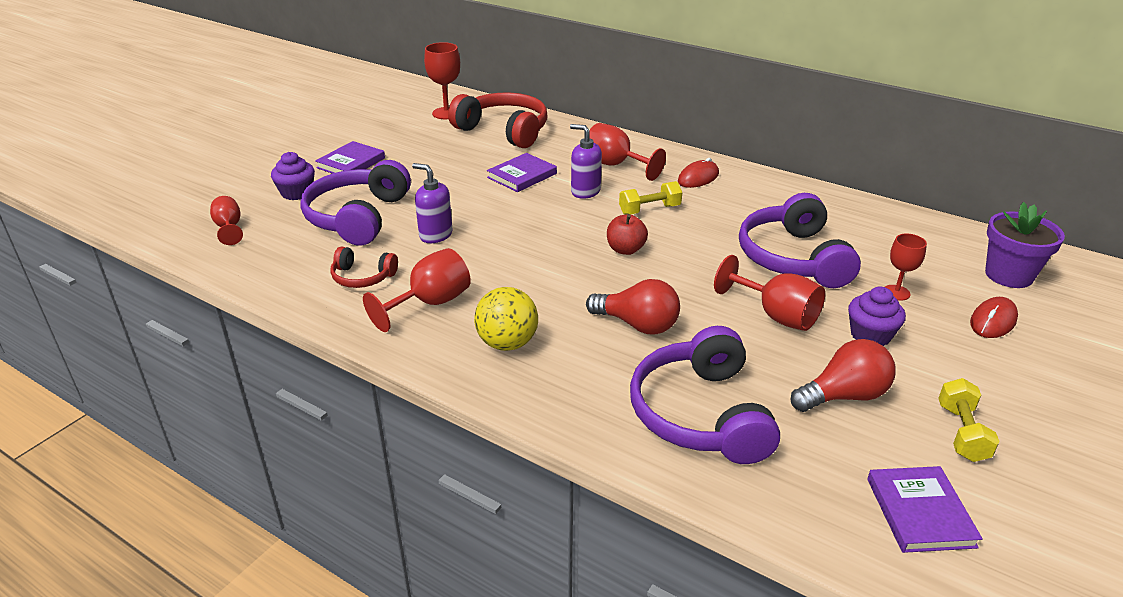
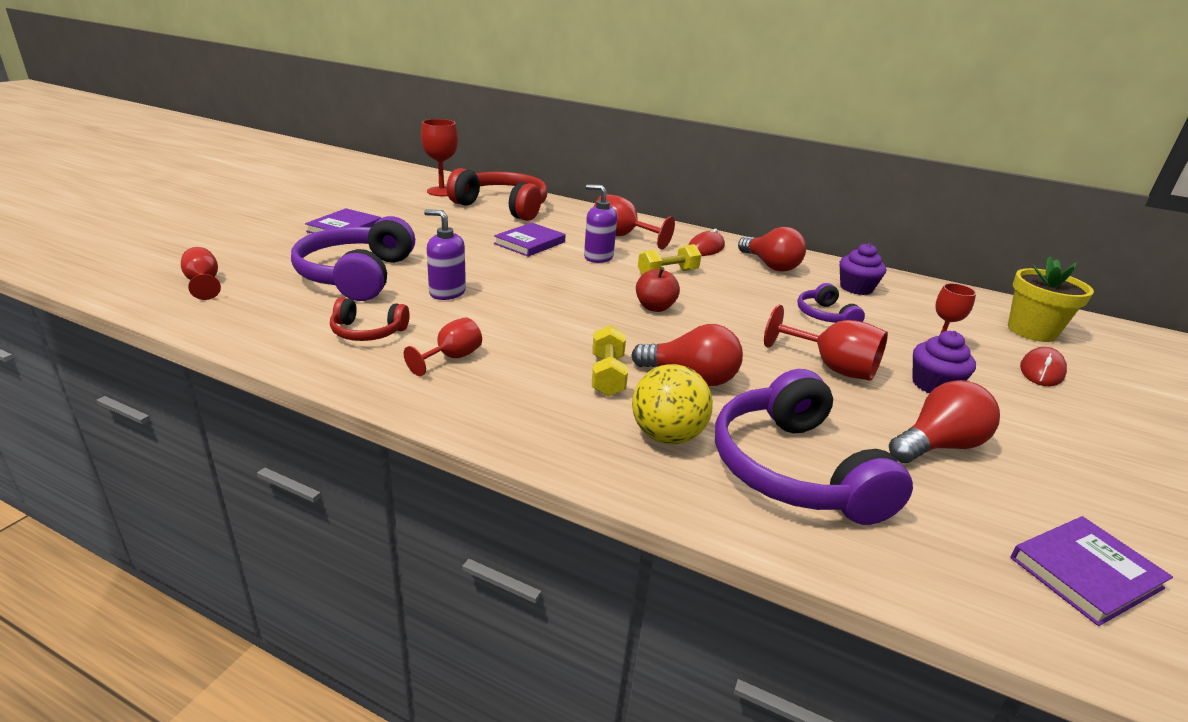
camera: 10 degrees left, 5 degrees down
(296, 193) = (284, 253): purple cupcake -> purple cupcake (856, 288)
(430, 303) = (452, 358): red goblet -> red goblet, size x0.64
(507, 343) = (550, 398): yellow ball -> yellow ball (667, 436)
(759, 198) = (770, 265): none -> red light bulb
(793, 258) = (825, 316): purple headphones -> purple headphones, size x0.51
(920, 512) = (1085, 573): purple book -> purple book turned 75 degrees clockwise
(961, 433) = (1076, 480): yellow dumbbell -> yellow dumbbell (607, 375)
(1008, 275) = (1031, 331): purple flower pot -> yellow flower pot

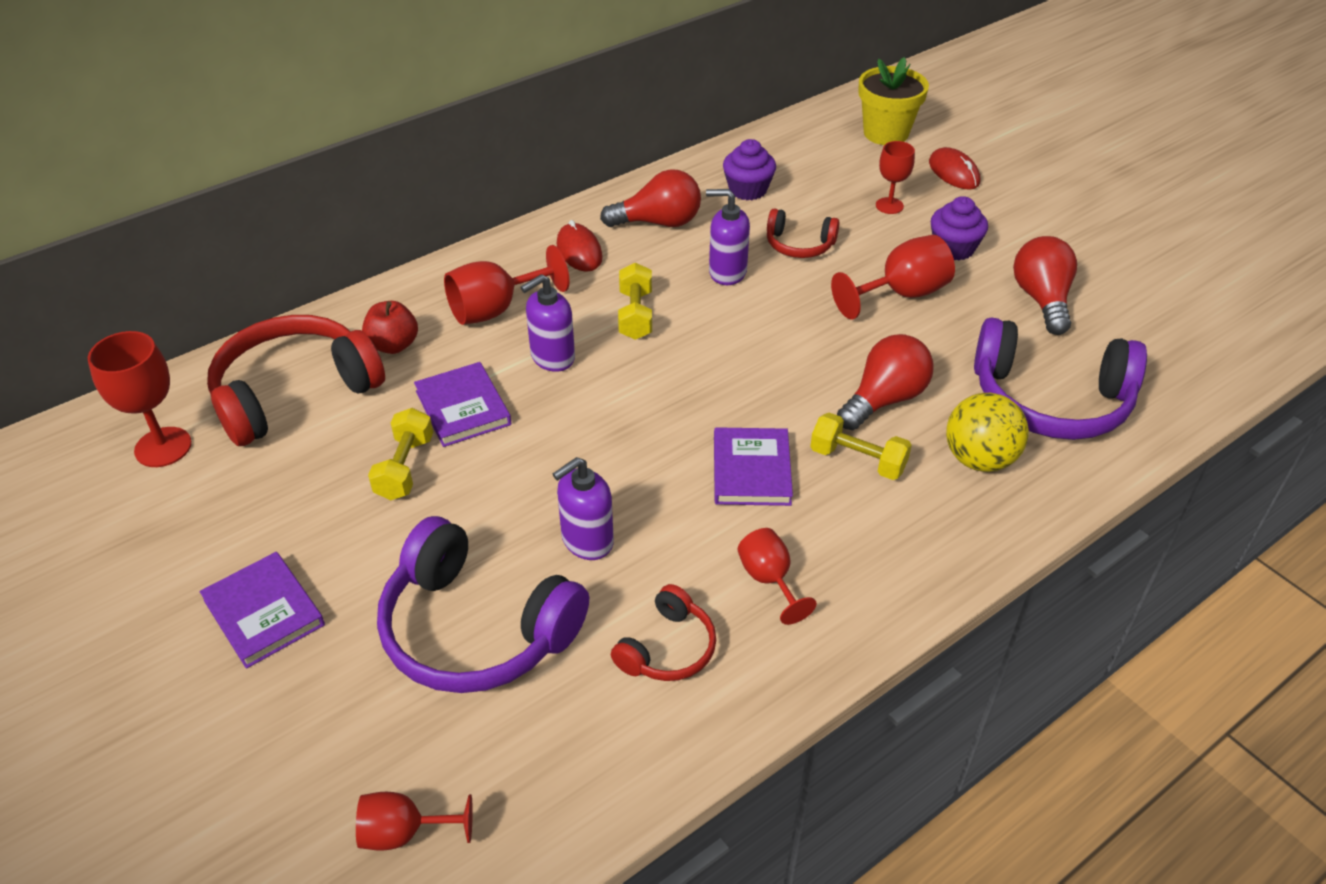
camera: 60 degrees left, 15 degrees up
(469, 238) = (405, 468): none -> yellow dumbbell
(655, 307) = (721, 363): red apple -> red apple (393, 345)
(753, 295) = (727, 272): none -> purple soap dispenser
(825, 316) = (799, 245): purple headphones -> red headphones
(1085, 573) = (1196, 317): purple book -> purple book (751, 470)

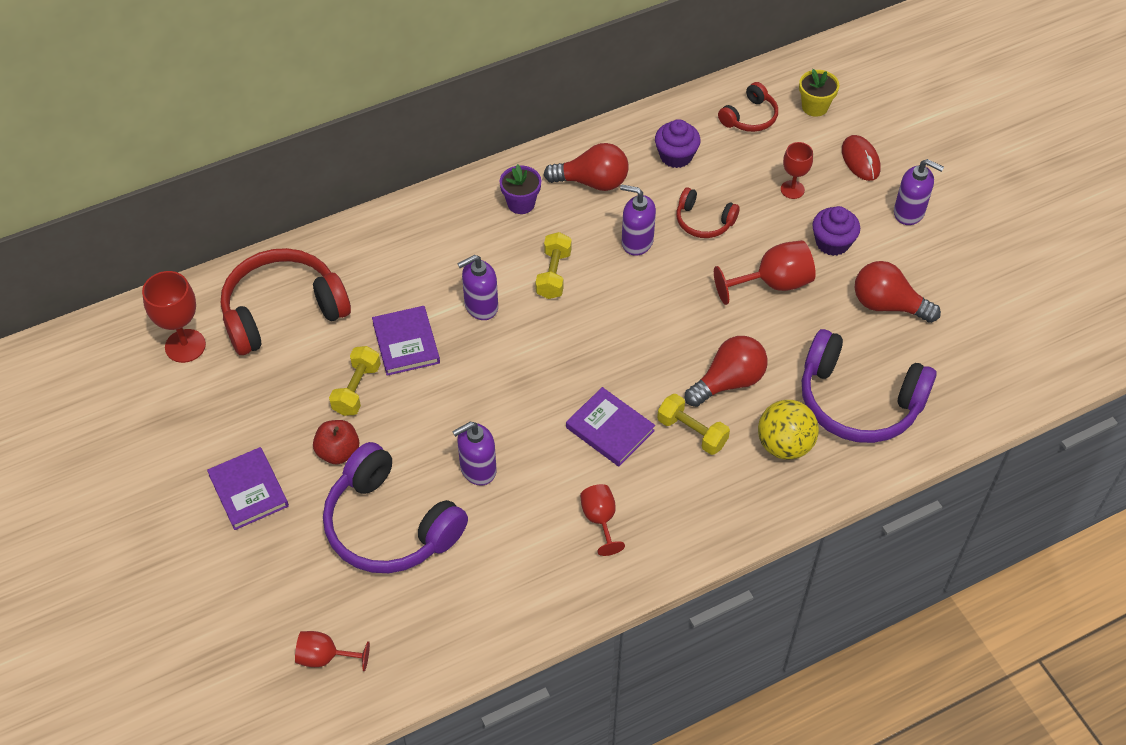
camera: 10 degrees right, 10 degrees up
(393, 345) = (361, 277): red apple -> red apple (338, 452)
(495, 309) = (444, 253): red goblet -> none
(579, 251) = (521, 203): red mouse -> purple flower pot
(667, 648) = (517, 560): red headphones -> red headphones (750, 117)
(751, 470) = (610, 429): purple book -> purple book turned 60 degrees counterclockwise
(886, 133) = (814, 107): yellow flower pot -> yellow flower pot, size x0.66
(1027, 212) = (909, 212): none -> purple soap dispenser
(1041, 300) = (887, 305): red light bulb -> red light bulb turned 75 degrees counterclockwise

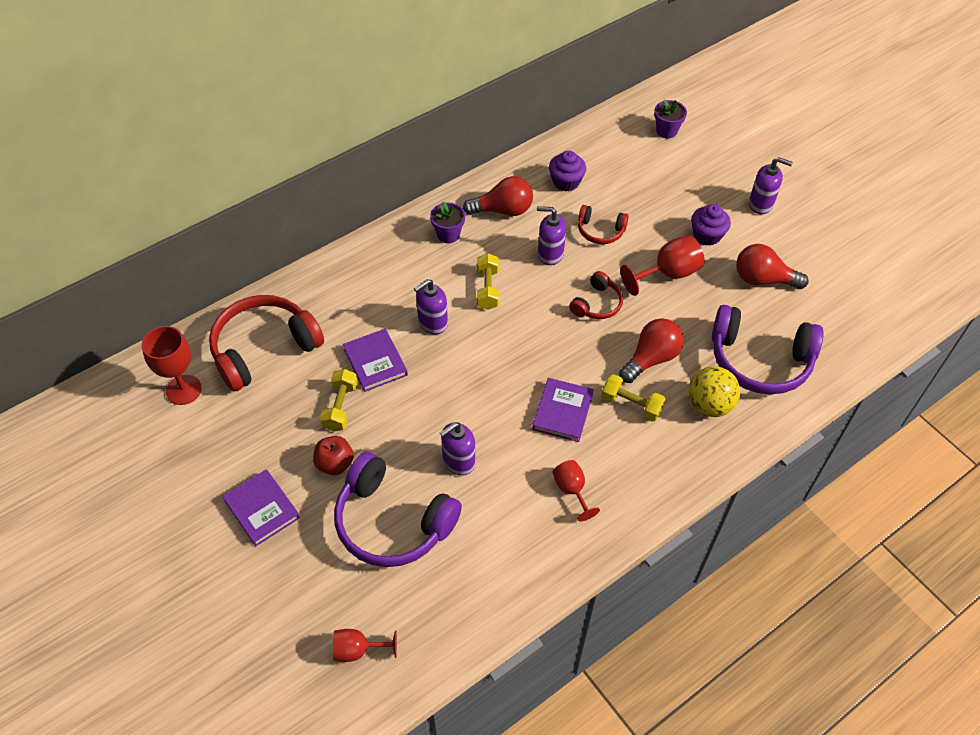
camera: 10 degrees left, 0 degrees up
(610, 429) = (562, 411): purple book -> purple book turned 75 degrees clockwise
(750, 117) = (617, 145): red headphones -> red headphones (597, 304)
(792, 189) = (665, 197): red goblet -> none
(814, 107) = (666, 131): yellow flower pot -> purple flower pot
(860, 160) = (712, 168): red mouse -> none

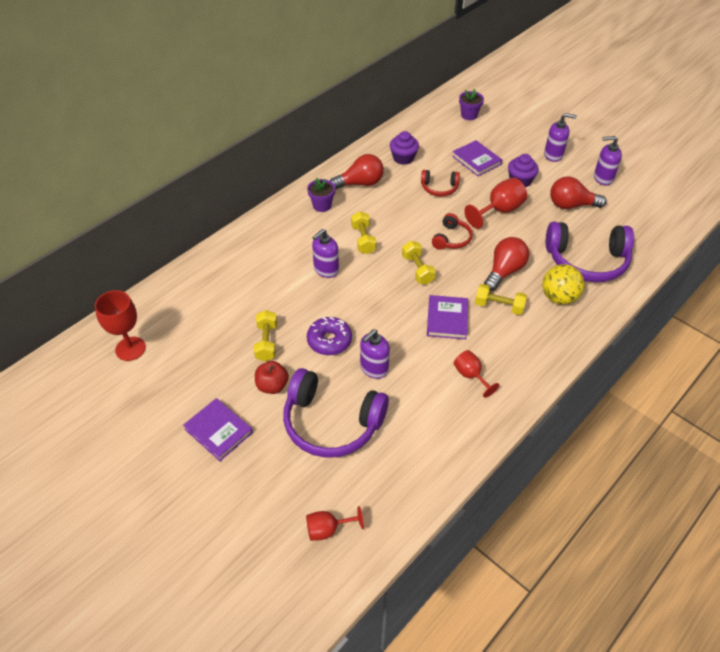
camera: 10 degrees left, 5 degrees down
(264, 349) = (192, 308): red headphones -> none
(375, 362) = (287, 304): purple book -> purple book (476, 160)
(414, 417) = (329, 341): none -> purple donut
(544, 340) = (417, 269): none -> yellow dumbbell
(550, 254) = (405, 209): purple soap dispenser -> purple soap dispenser (603, 178)

